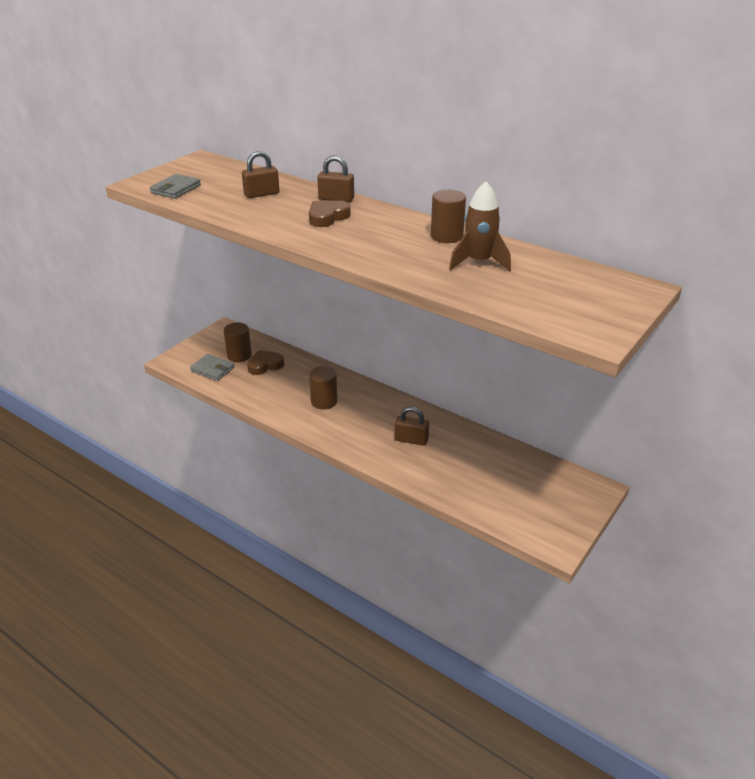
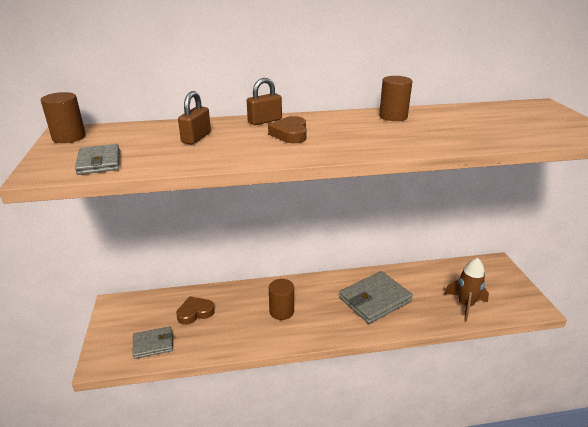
camera: 45 degrees left, 5 degrees down
(239, 355) = (161, 318): brown cylinder -> brown cylinder (69, 137)
(265, 365) = (195, 312): brown heart -> brown heart turned 45 degrees clockwise
(411, 440) = (375, 300): brown padlock -> grey wallet
(479, 262) = (448, 123): brown rocket -> brown rocket (465, 305)

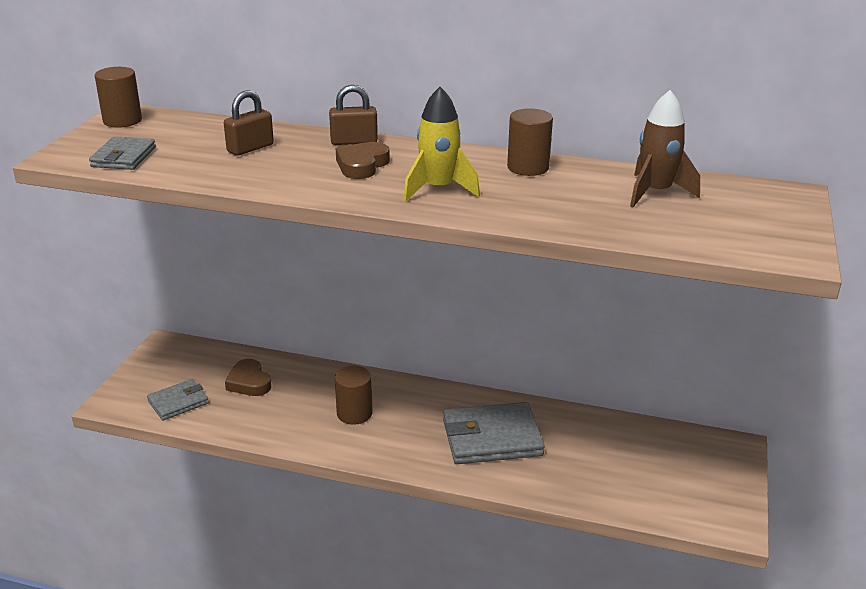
camera: 25 degrees right, 0 degrees up
(153, 344) = (178, 402): grey wallet -> grey wallet turned 45 degrees counterclockwise
(195, 312) = (249, 382): brown heart -> brown heart turned 120 degrees counterclockwise
(360, 139) = (439, 189): none -> yellow rocket
(465, 305) = (620, 486): brown rocket -> brown rocket (655, 192)

